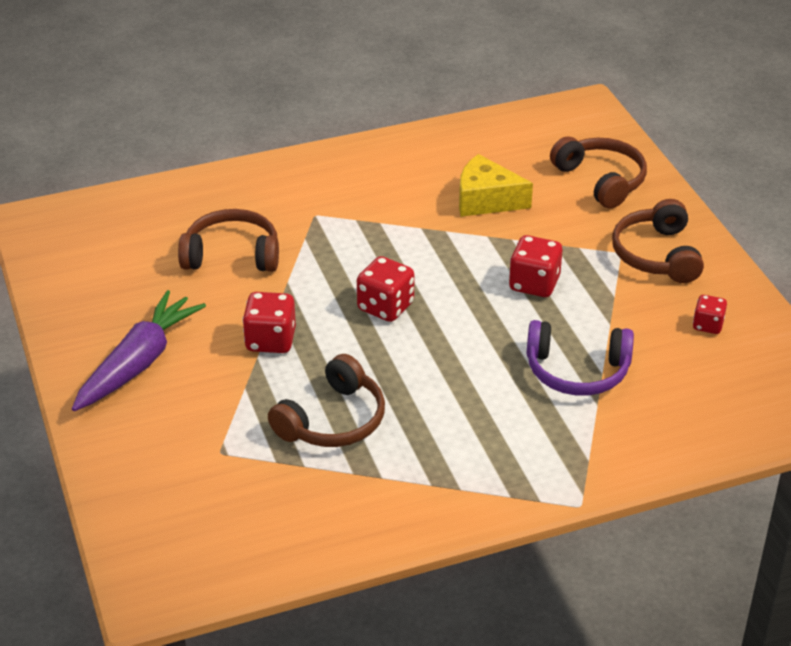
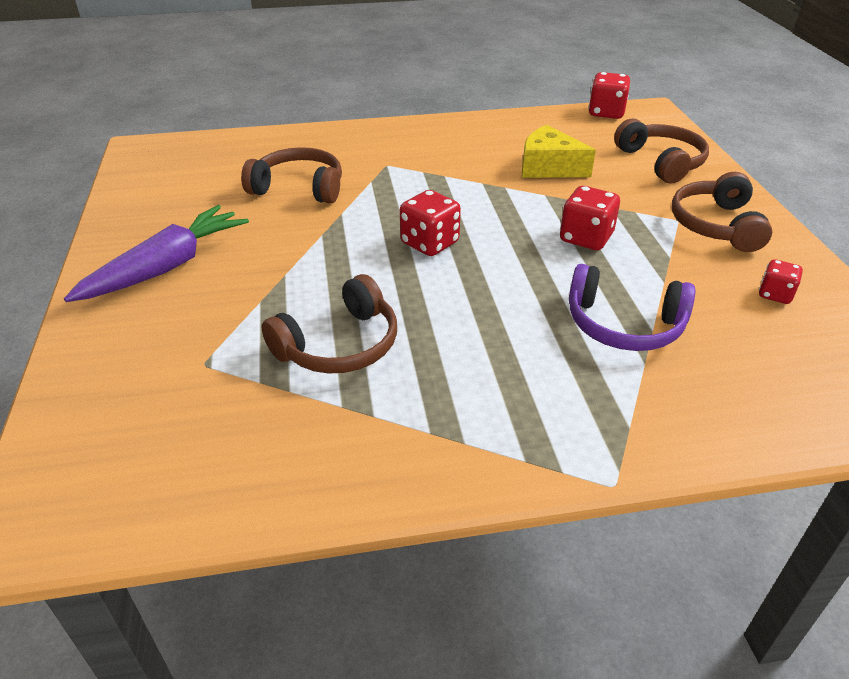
camera: 10 degrees right, 0 degrees up
(270, 340) = (304, 261): red dice -> red dice (606, 113)

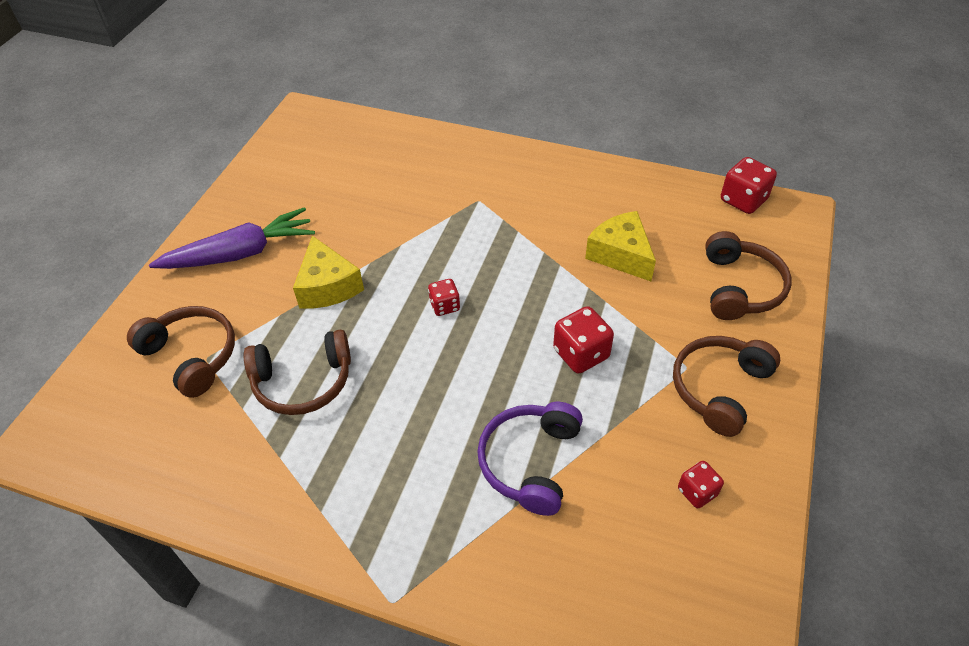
camera: 30 degrees right, 10 degrees up
(294, 264) = (327, 286): none -> yellow cheese
(299, 188) = (389, 202): brown headphones -> brown headphones (192, 356)
(429, 243) = (445, 306): red dice -> red dice, size x0.62
(624, 325) = (530, 462): purple headphones -> purple headphones turned 60 degrees clockwise

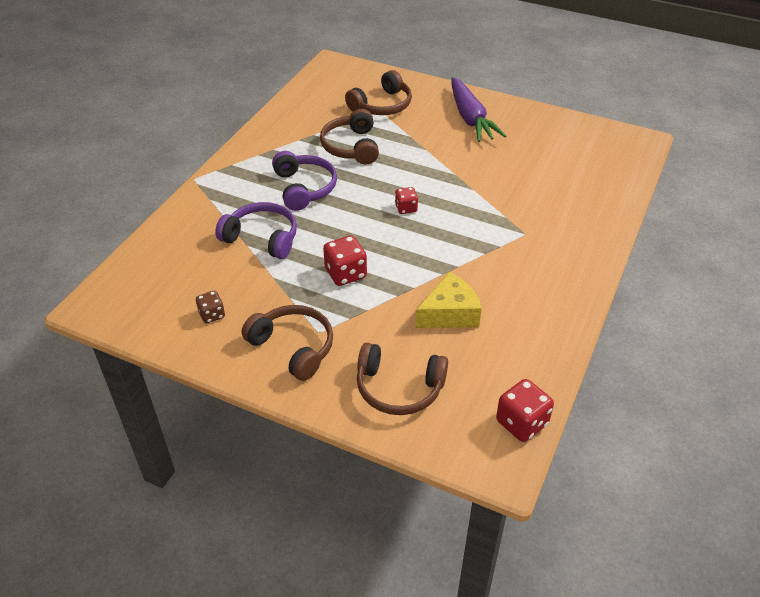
camera: 95 degrees right, 5 degrees down
(327, 286) = (433, 155): yellow cheese -> none
(409, 427) = (304, 188): none -> purple headphones
(697, 492) = (212, 315): red dice -> brown dice

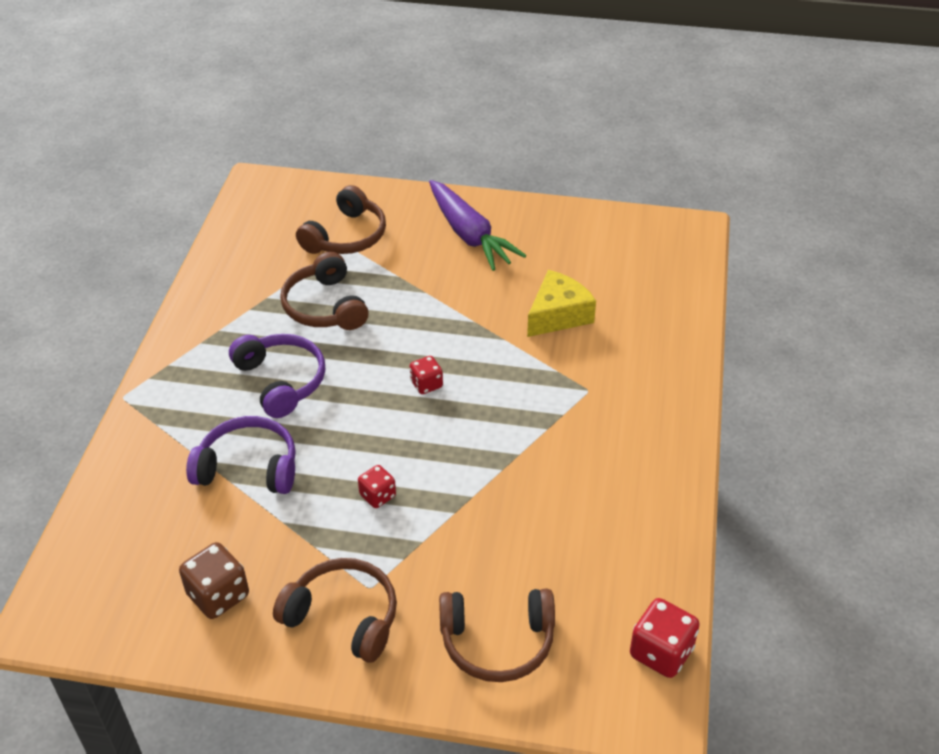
camera: 15 degrees left, 0 degrees up
(212, 315) = (218, 595): brown dice -> brown dice, size x1.62
(345, 273) = (377, 496): red dice -> red dice, size x0.62
(450, 313) = (529, 523): yellow cheese -> yellow cheese (558, 315)

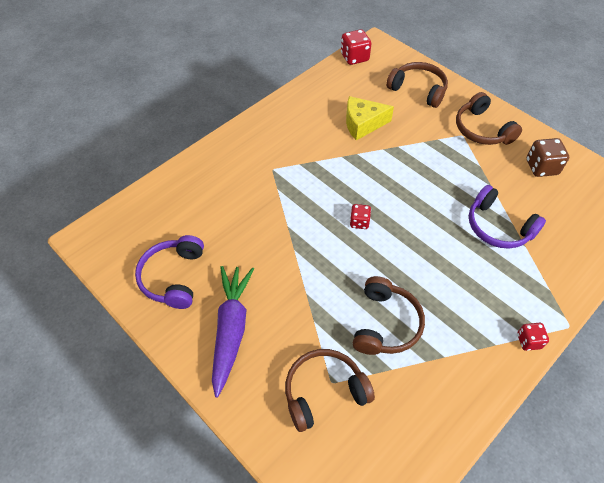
camera: 145 degrees left, 10 degrees up
(281, 381) = (450, 276): purple headphones -> purple headphones (173, 277)
(377, 496) = (432, 173): red dice -> red dice (528, 341)
(558, 315) = (240, 224): yellow cheese -> yellow cheese (362, 124)

